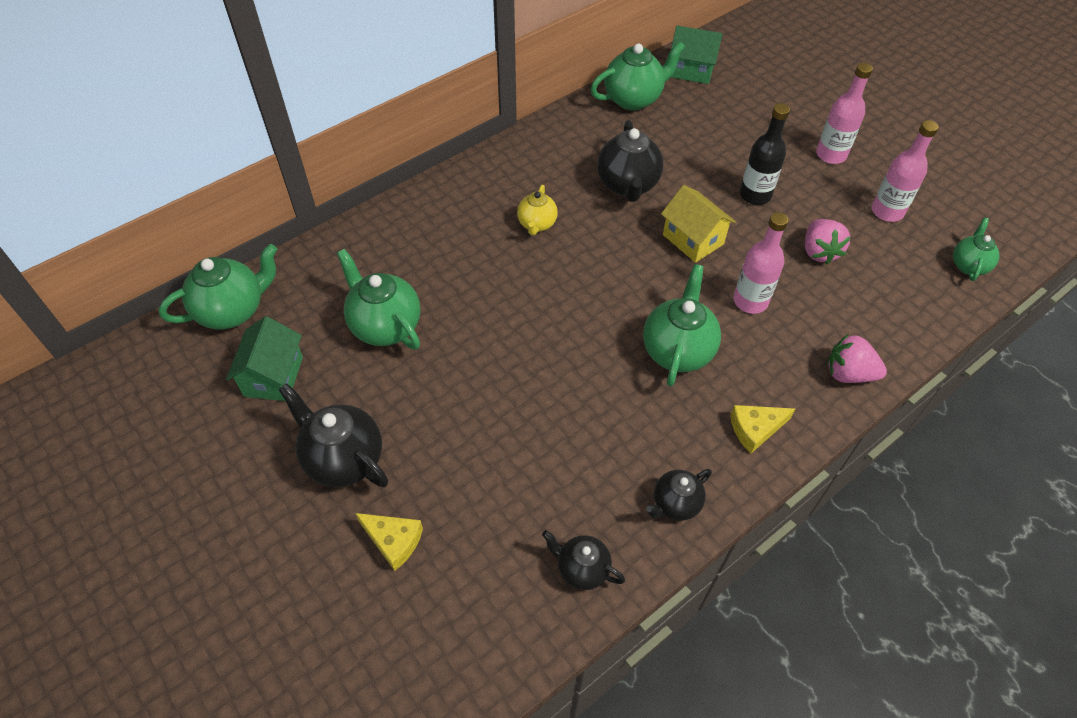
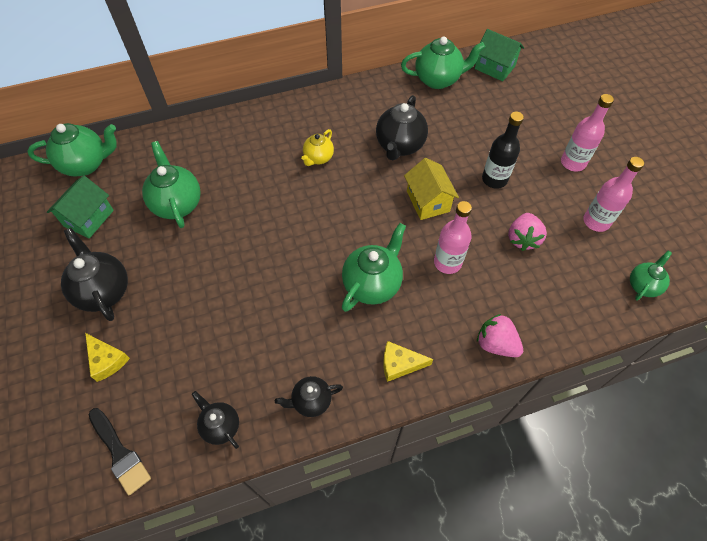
camera: 20 degrees right, 5 degrees up
(471, 645) = (120, 453): none -> black brush

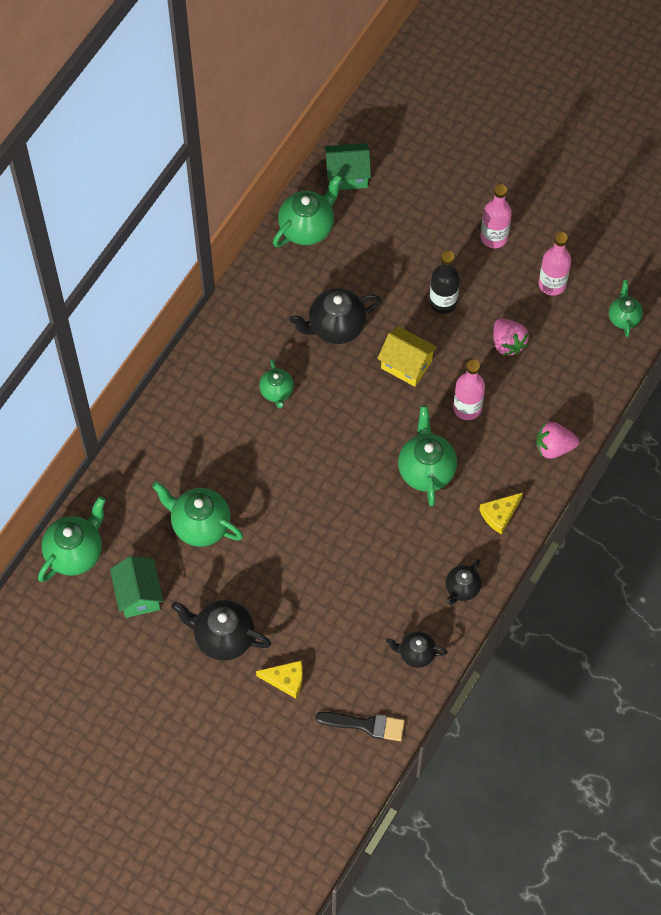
camera: 40 degrees left, 5 degrees up
(318, 158) = (277, 392): yellow teapot -> green teapot
(399, 146) = (336, 327): black teapot -> black teapot turned 90 degrees clockwise

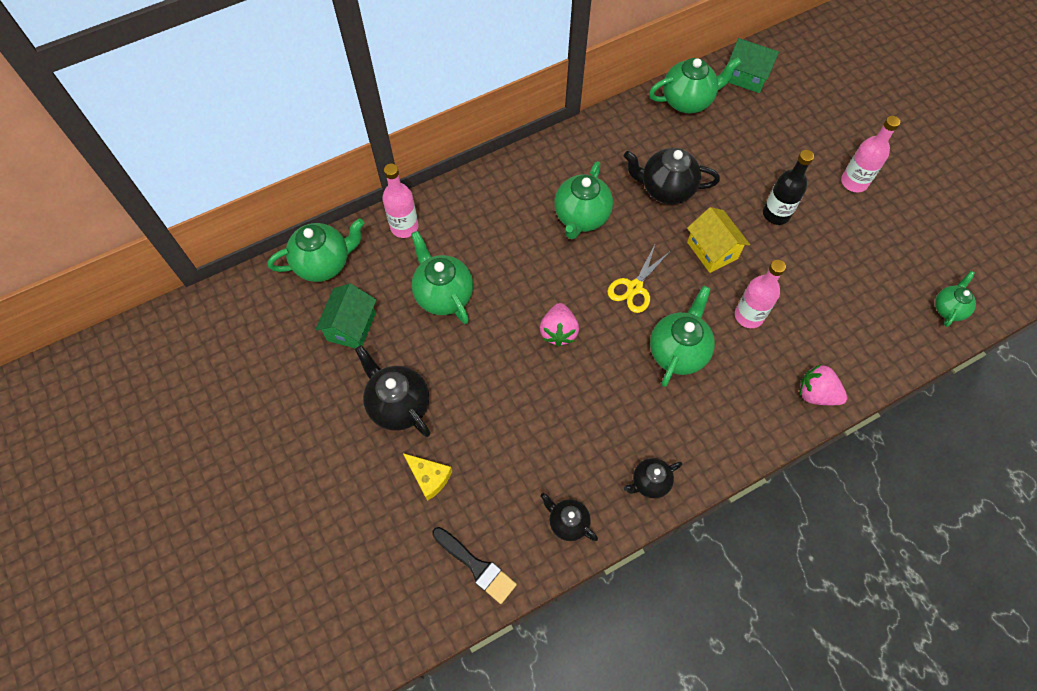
camera: 30 degrees right, 0 degrees up
(277, 392) = (581, 217): green teapot -> green teapot, size x1.68
(359, 433) = (634, 287): none -> yellow scissors
(499, 515) = (727, 430): yellow cheese -> none
(507, 343) = (819, 277): pink strawberry -> pink strawberry (558, 331)
(552, 284) = (890, 246): pink bottle -> pink bottle (404, 227)

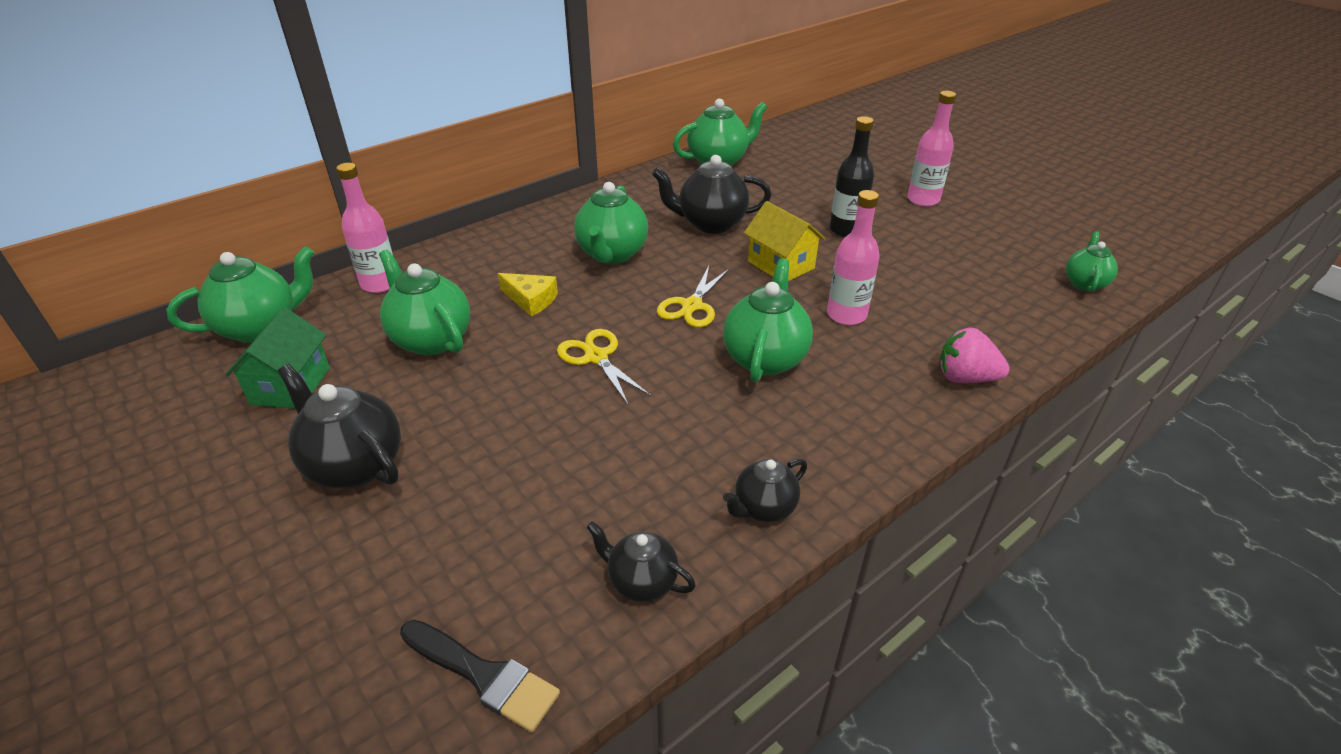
camera: 10 degrees left, 25 degrees down
(429, 477) = (399, 552): yellow cheese -> yellow cheese (531, 300)
(558, 331) = (596, 357): pink strawberry -> yellow scissors
(746, 76) = (776, 142): green house -> none

